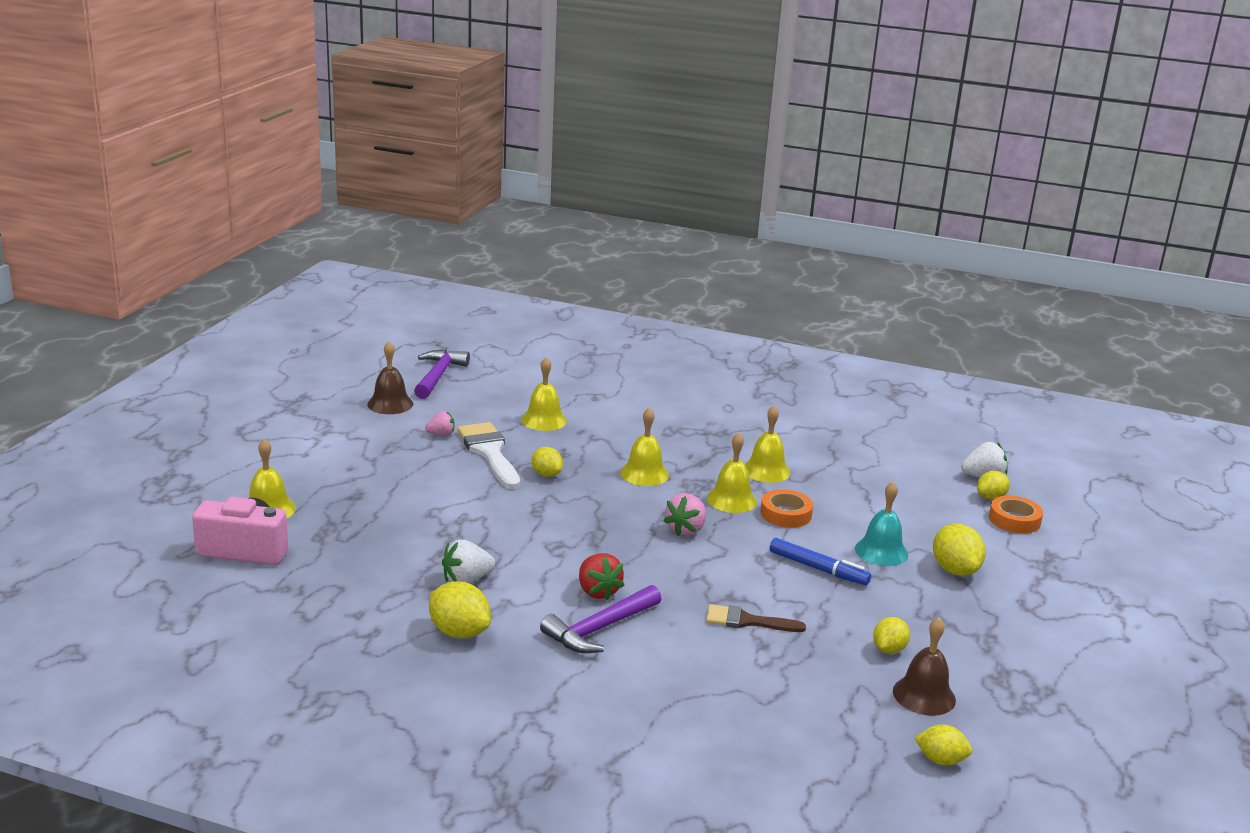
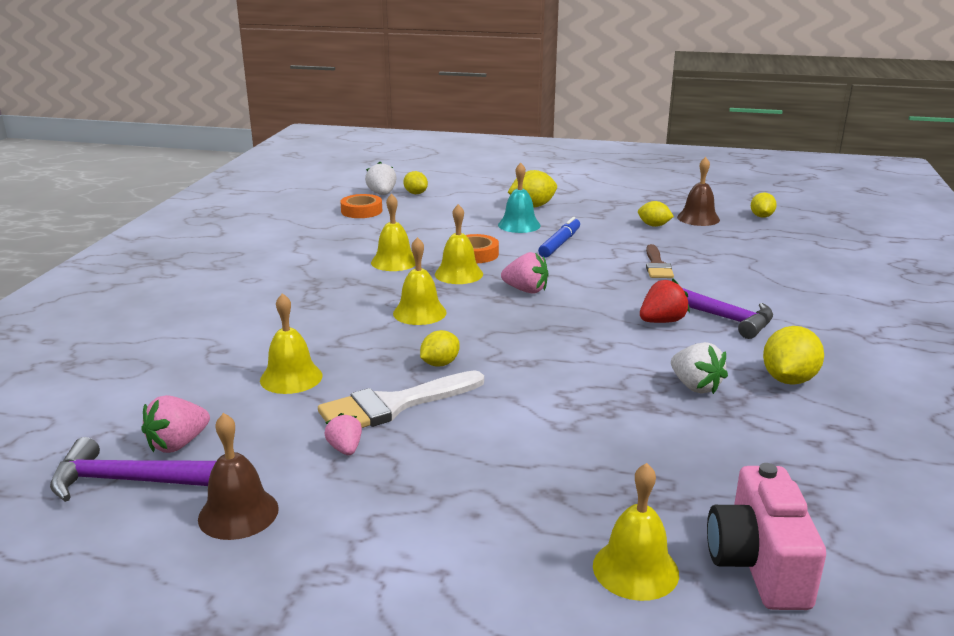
camera: 95 degrees left, 0 degrees up
(471, 387) = (178, 444): none -> pink strawberry
(1014, 520) = (448, 189): orange tape -> orange tape (361, 211)

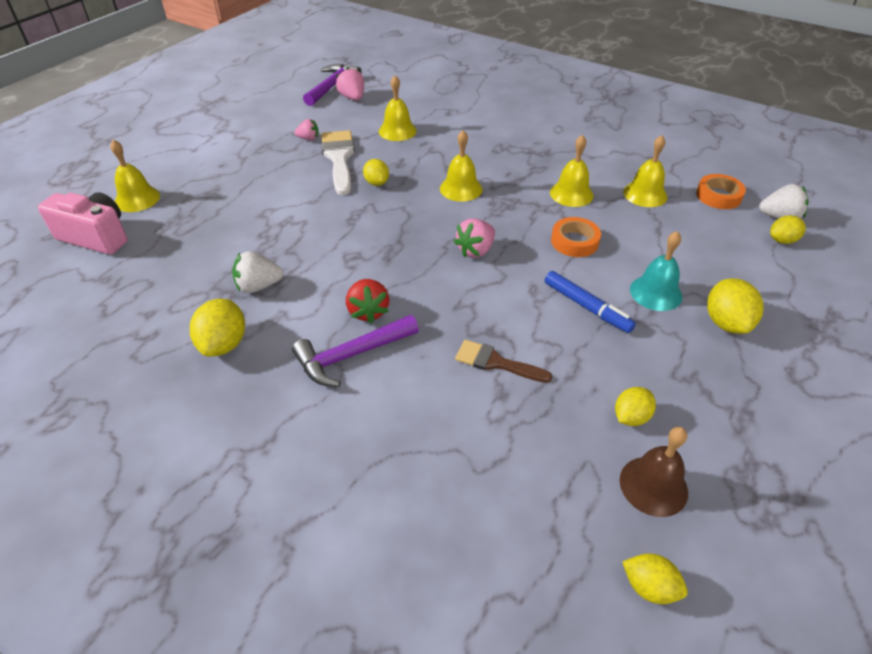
camera: 110 degrees right, 20 degrees up
(238, 513) = (282, 109): brown bell -> none
(458, 274) = (529, 222): yellow bell -> yellow bell (645, 194)
(788, 379) = (224, 344): yellow lemon -> yellow lemon turned 45 degrees clockwise

